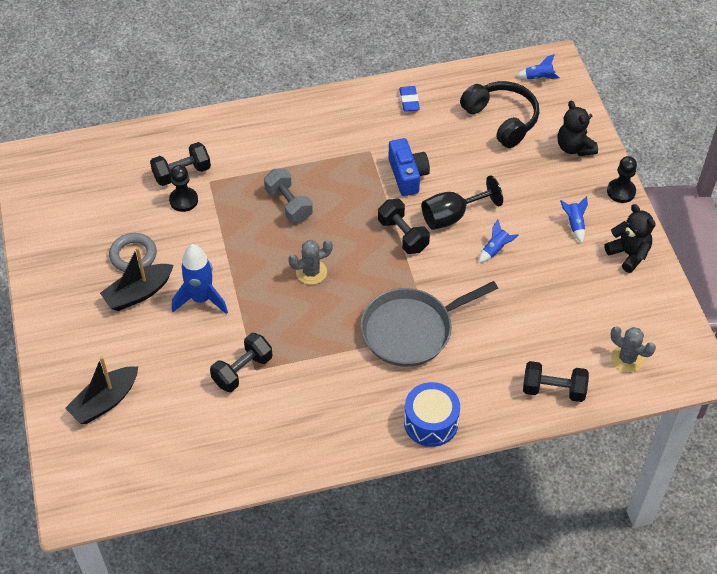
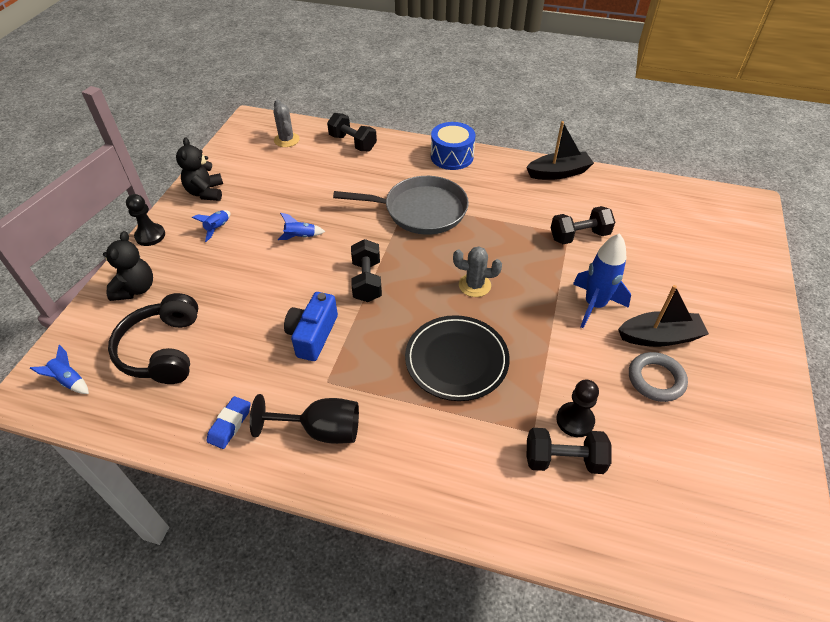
camera: 150 degrees left, 5 degrees down
(105, 401) = (713, 259): black boat -> black boat (558, 173)
(288, 204) = (456, 360): grey dumbbell -> black plate
(452, 216) = (308, 278): black goblet -> black goblet (321, 430)

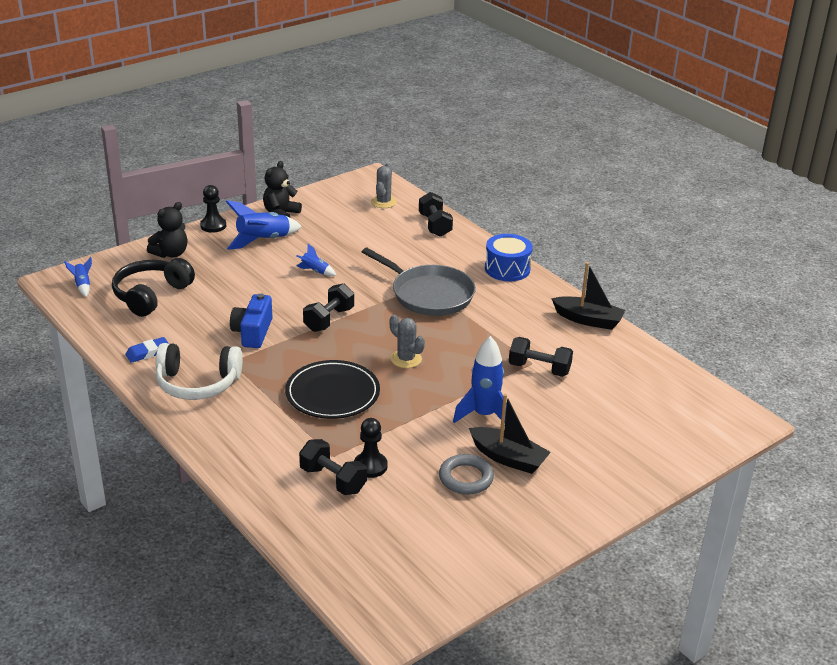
camera: 35 degrees right, 15 degrees down
(217, 228) = (263, 240): blue rocket -> blue rocket, size x1.96
(313, 335) = (253, 332): blue camera -> blue camera turned 45 degrees counterclockwise
(321, 430) = (197, 383): black goblet -> white headphones

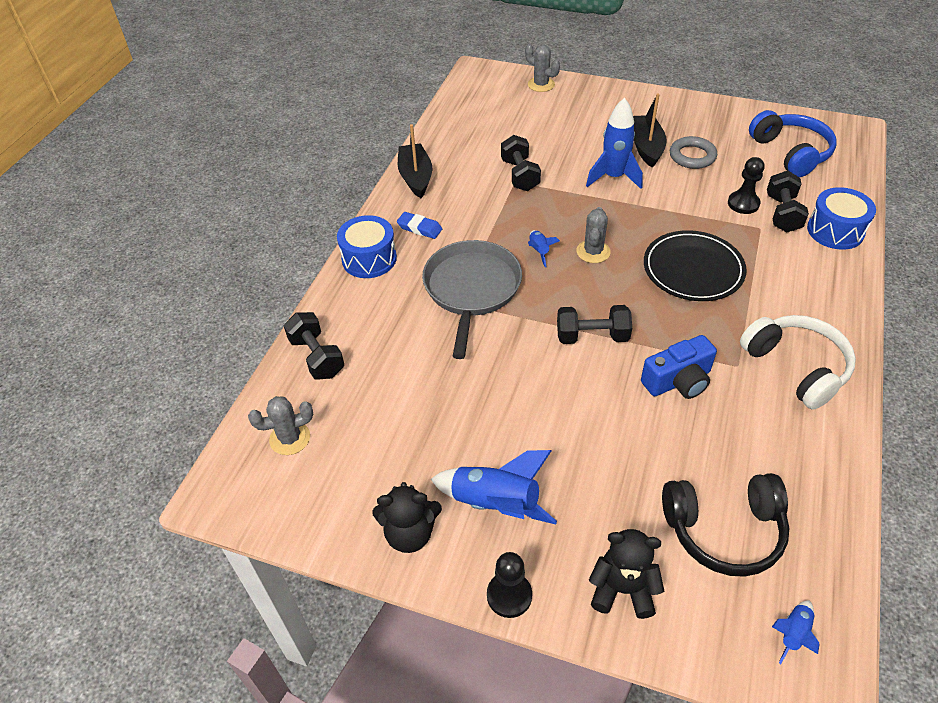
camera: 120 degrees left, 15 degrees up
(148, 353) = (810, 444): blue eraser -> blue eraser (419, 228)
(279, 495) = (835, 231): none -> blue drum
(315, 271) = (516, 404): blue rocket -> blue rocket (539, 251)
(402, 547) = (791, 153): none -> blue headphones
(435, 225) = (317, 357): black dumbbell -> black dumbbell turned 75 degrees counterclockwise
(684, 449) = (541, 85): none -> grey cactus

